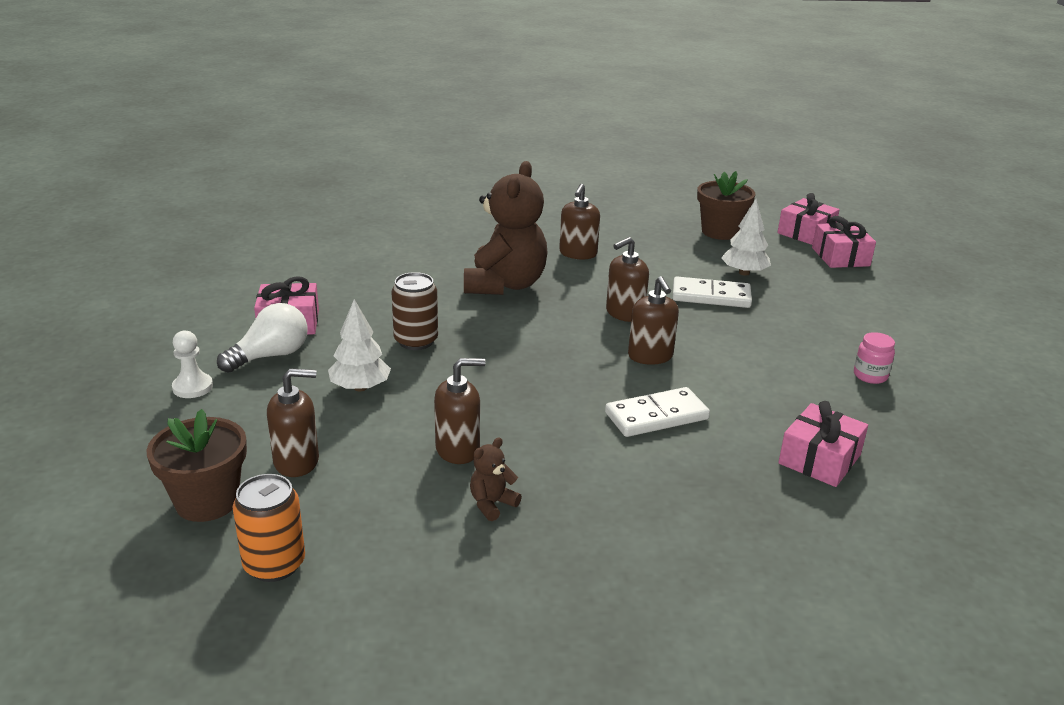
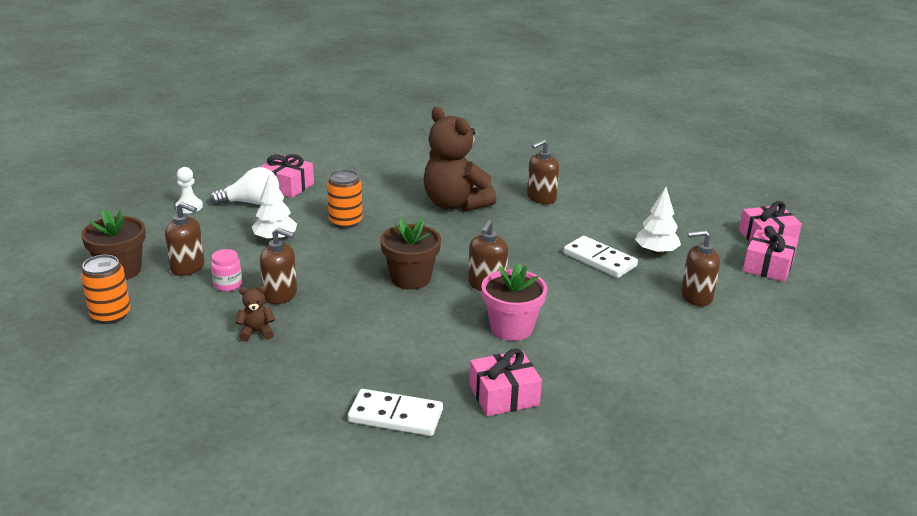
camera: 35 degrees right, 0 degrees up
(416, 341) = (345, 222): brown can -> orange can
(505, 285) = (455, 204): brown teddy bear -> brown teddy bear turned 90 degrees clockwise
(624, 313) = (512, 250): brown soap dispenser -> brown soap dispenser (696, 296)
(656, 416) = (431, 324): white domino -> white domino (395, 416)
(720, 232) = (686, 215): brown flower pot -> brown flower pot (410, 278)
(732, 390) = (511, 328): none -> pink flower pot
(870, 376) = (639, 359): pink jar -> pink jar (228, 285)

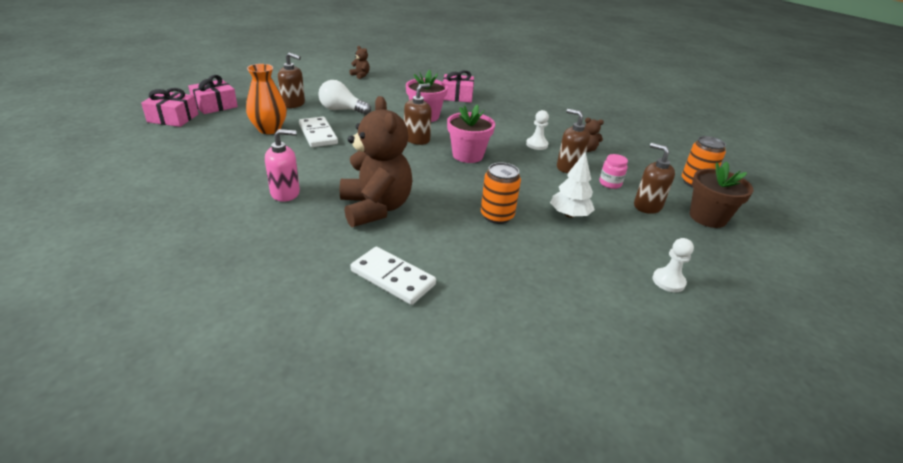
camera: 160 degrees left, 5 degrees up
(251, 203) = (594, 268): white light bulb -> white light bulb (341, 110)
(287, 186) = (549, 285): pink gift -> none
(330, 320) = (537, 144): none -> white pawn
(395, 416) = (516, 101): white domino -> white domino (393, 278)
(410, 278) = (467, 155): brown flower pot -> pink flower pot
(541, 198) = (285, 193): brown soap dispenser -> pink soap dispenser
(656, 251) = (269, 129): white tree -> orange vase
(710, 397) = (360, 75): none -> brown teddy bear

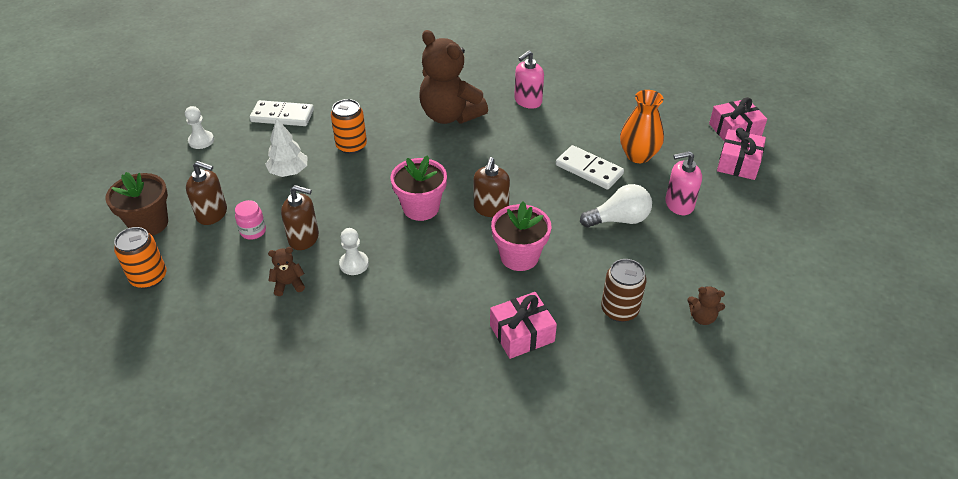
camera: 155 degrees right, 10 degrees up
(293, 104) = (679, 204): brown soap dispenser -> pink soap dispenser
(393, 278) = (393, 76): white domino -> white domino (282, 116)
(397, 87) = (619, 310): none -> brown can

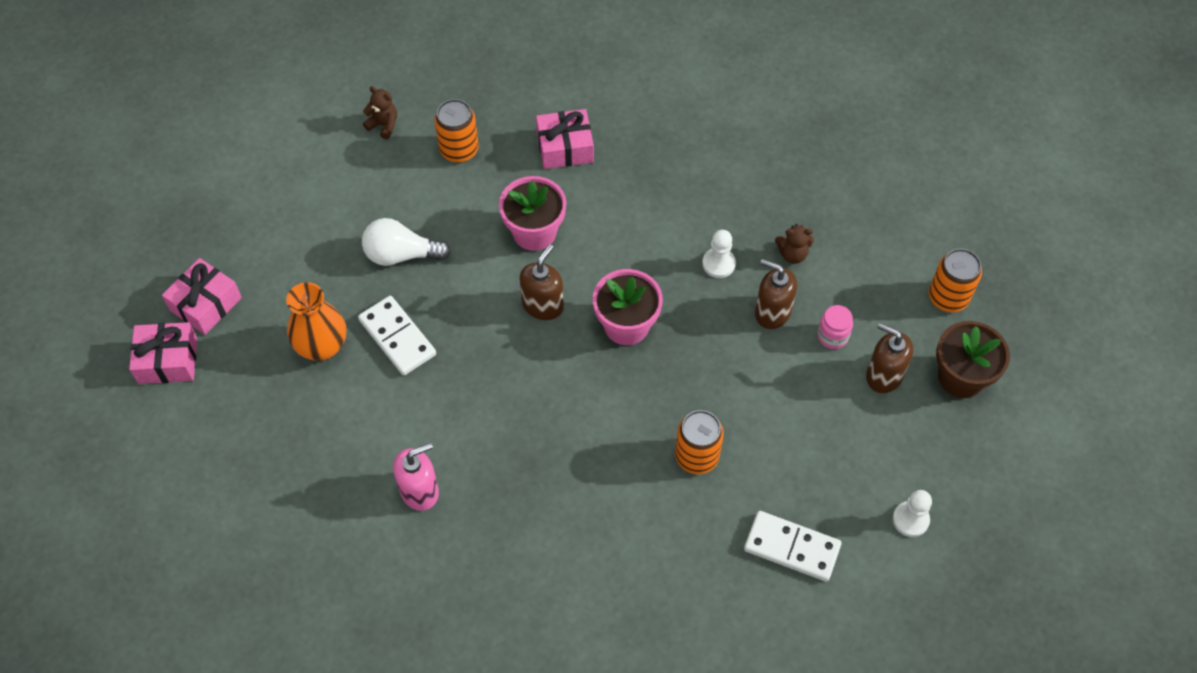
camera: 165 degrees left, 15 degrees up
(289, 172) = (786, 426): white tree -> none
(450, 115) = (544, 487): brown teddy bear -> none
(619, 310) = (459, 150): brown can -> orange can
(679, 204) = (320, 260): pink soap dispenser -> none

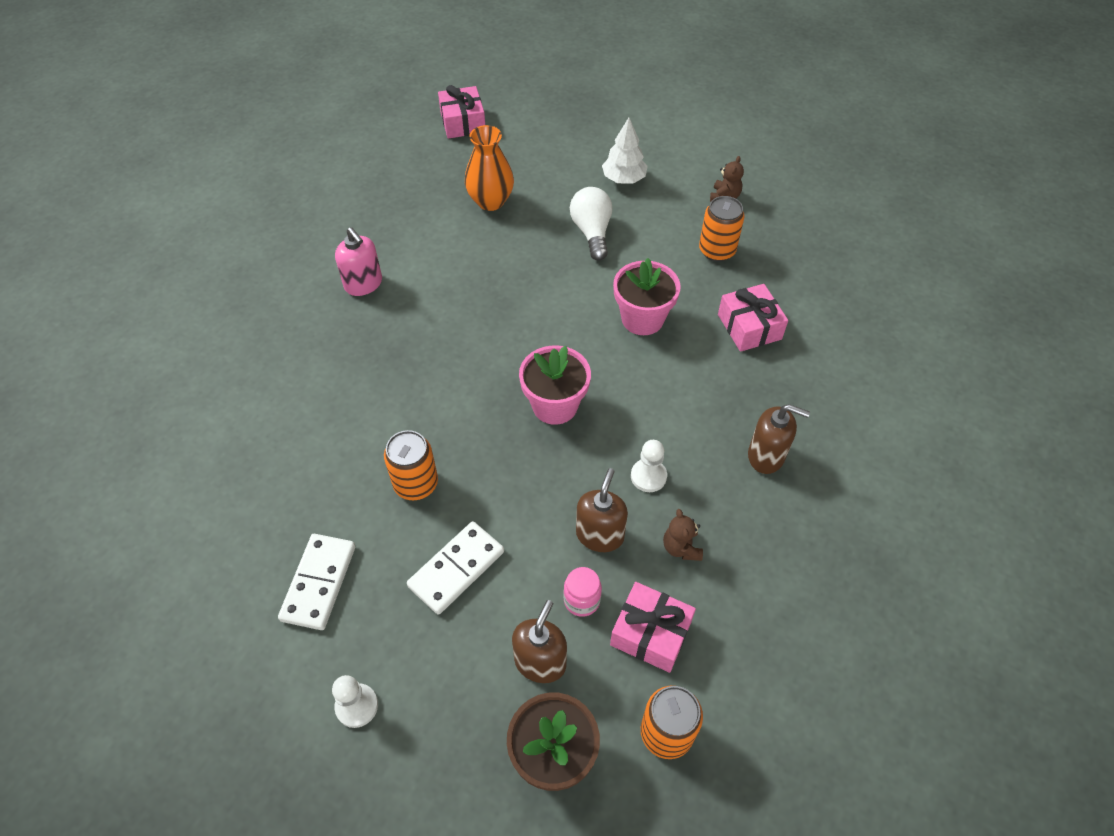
camera: 80 degrees right, 5 degrees down
(205, 304) = (516, 131): pink gift -> pink gift (650, 633)
(326, 210) = (623, 179): none -> white tree
(397, 337) = (508, 244): white domino -> white domino (456, 569)
(543, 305) = (563, 337): brown soap dispenser -> brown soap dispenser (766, 456)

